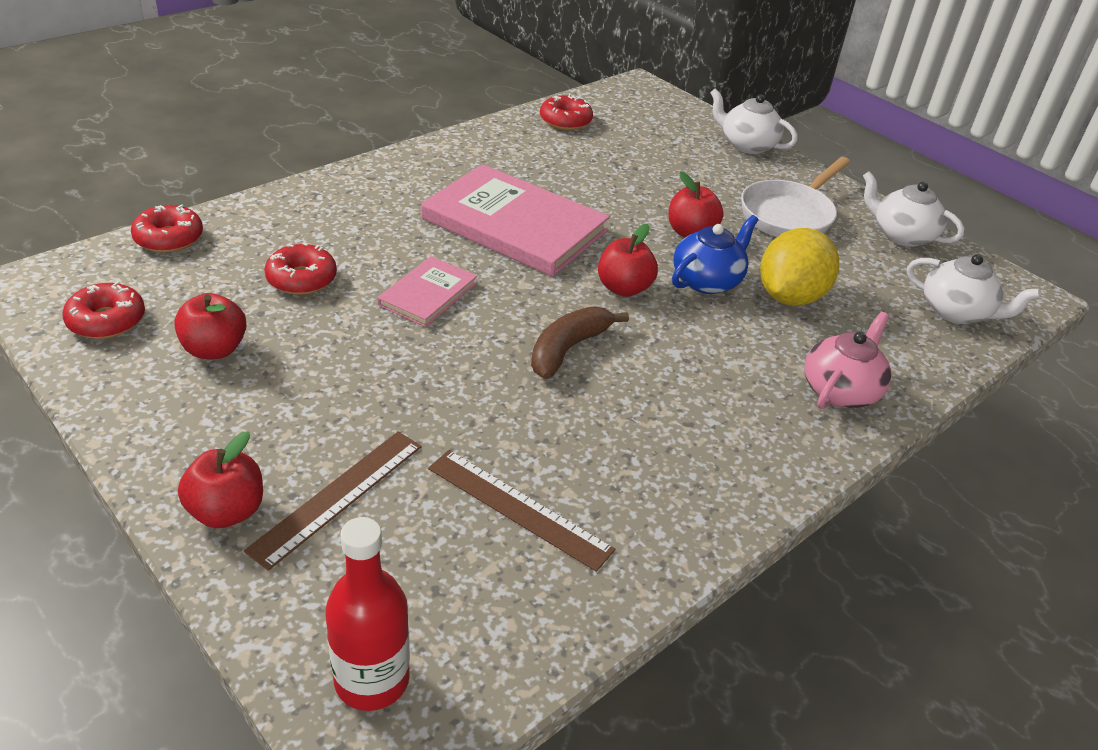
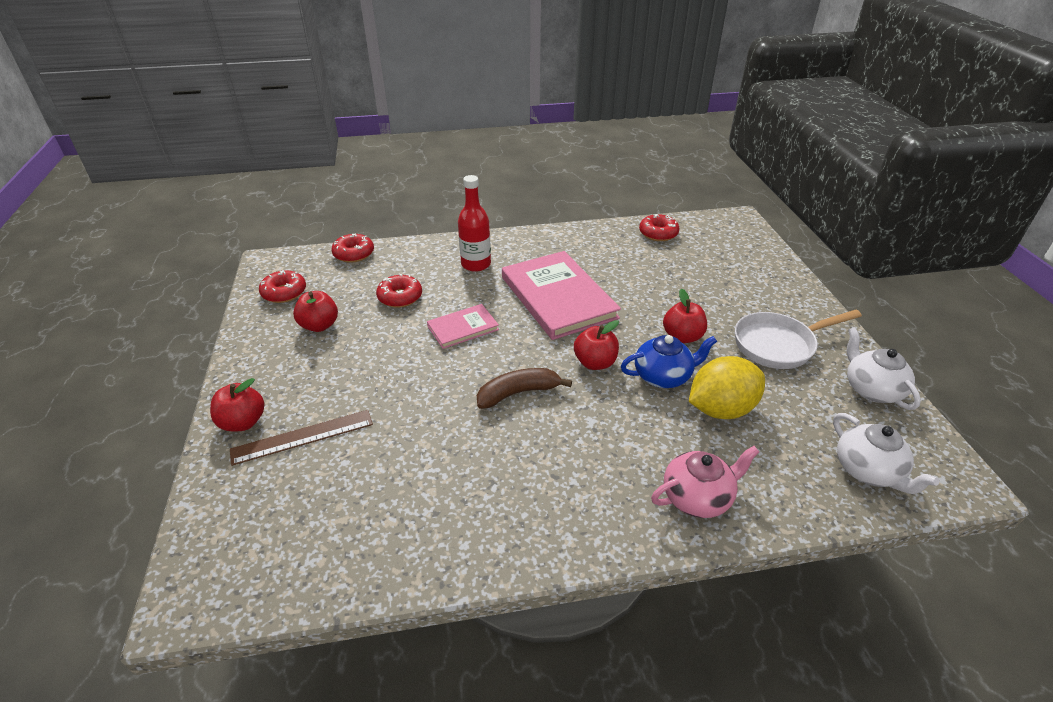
camera: 35 degrees right, 0 degrees up
(372, 680) = (221, 556): red bottle -> red bottle (476, 264)
(518, 508) = (392, 488): brown ruler -> none
(747, 145) = (790, 281): white teapot -> none

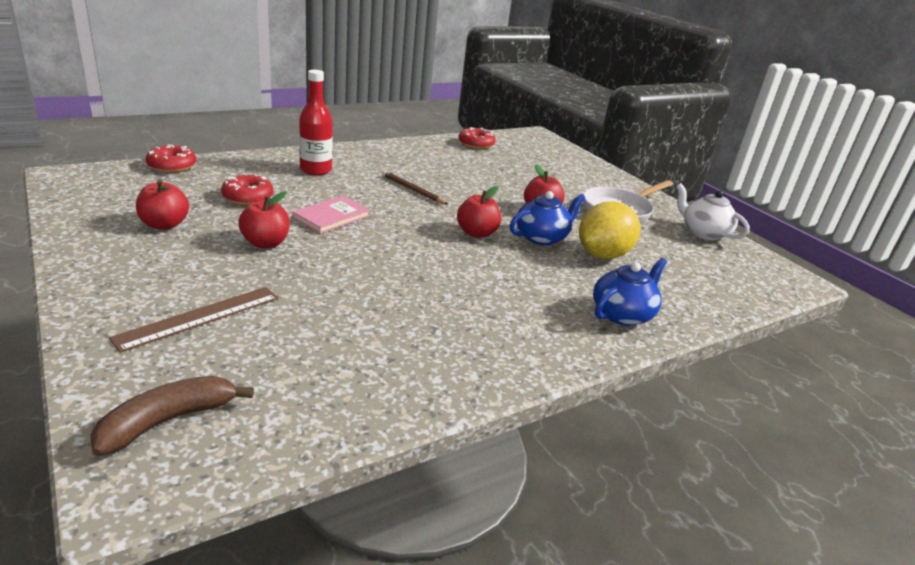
camera: 25 degrees left, 10 degrees down
(243, 422) = (113, 313): red apple -> red apple (265, 243)
(284, 293) = (102, 200): red donut -> none
(518, 393) = (418, 260): brown banana -> brown banana (168, 421)
(558, 297) = (413, 190): pink book -> brown pencil
(697, 497) = (622, 314): pink teapot -> blue teapot
(868, 471) = (734, 282): white teapot -> none

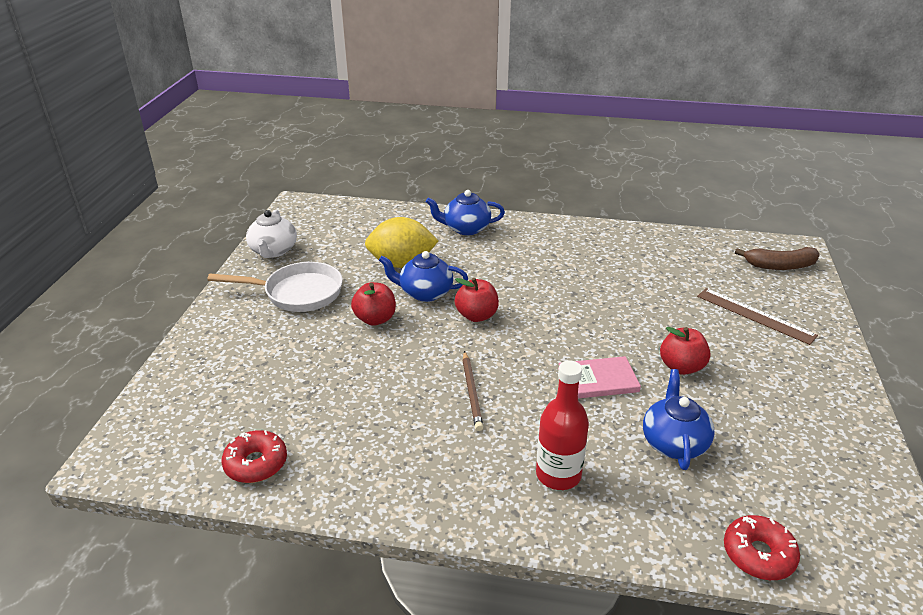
camera: 135 degrees left, 5 degrees up
(164, 224) = (775, 424): red apple -> none
(199, 317) = (755, 315): brown ruler -> brown ruler turned 45 degrees clockwise
(248, 197) = (674, 442): red donut -> blue teapot

